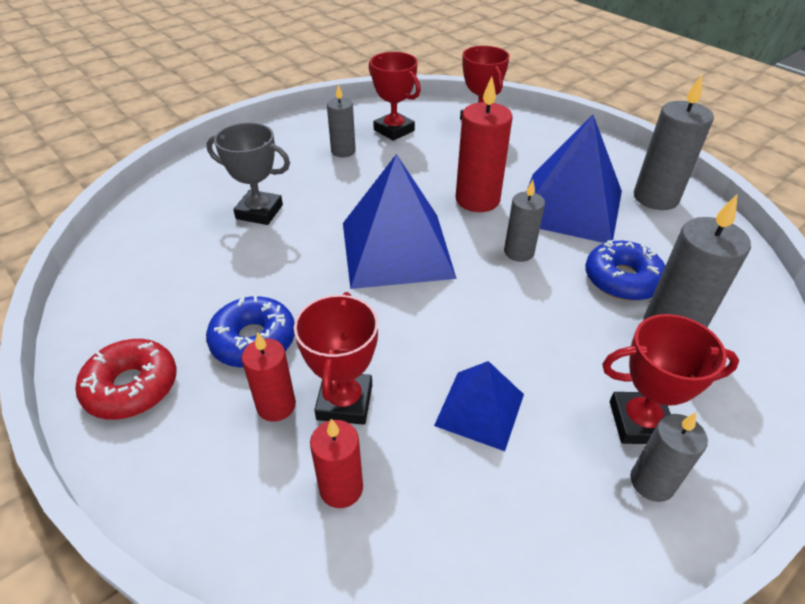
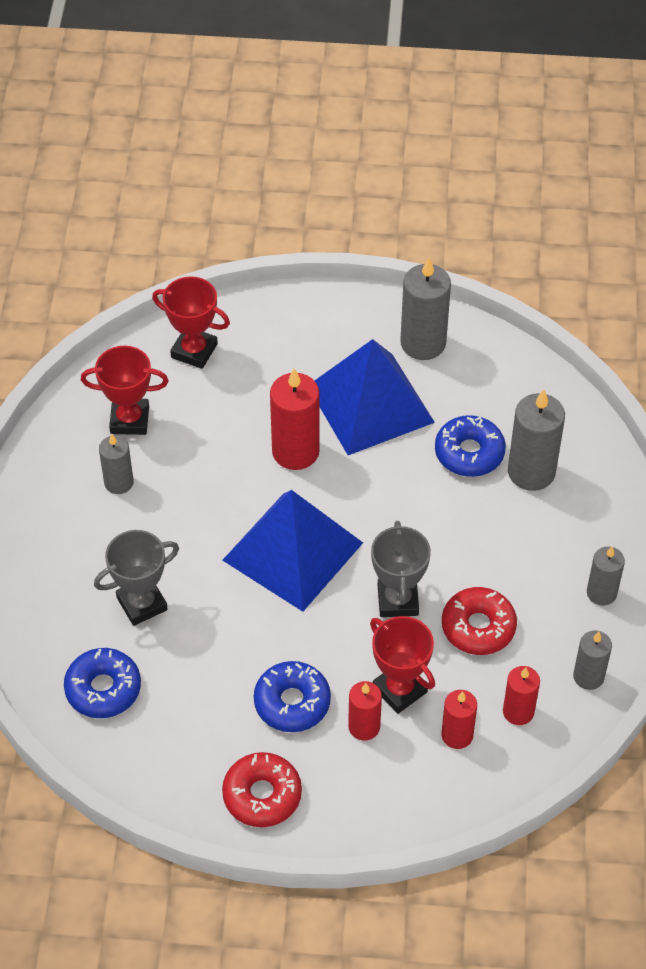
camera: 45 degrees left, 10 degrees up
(163, 238) = (103, 689): none -> blue donut
(428, 523) = (518, 712): none -> red candle
(433, 334) = (397, 600): none -> grey trophy
(479, 409) = (478, 627): blue pyramid -> red donut
(519, 252) = (380, 482): grey candle -> grey candle (588, 676)
(639, 422) = (567, 560): red trophy -> none

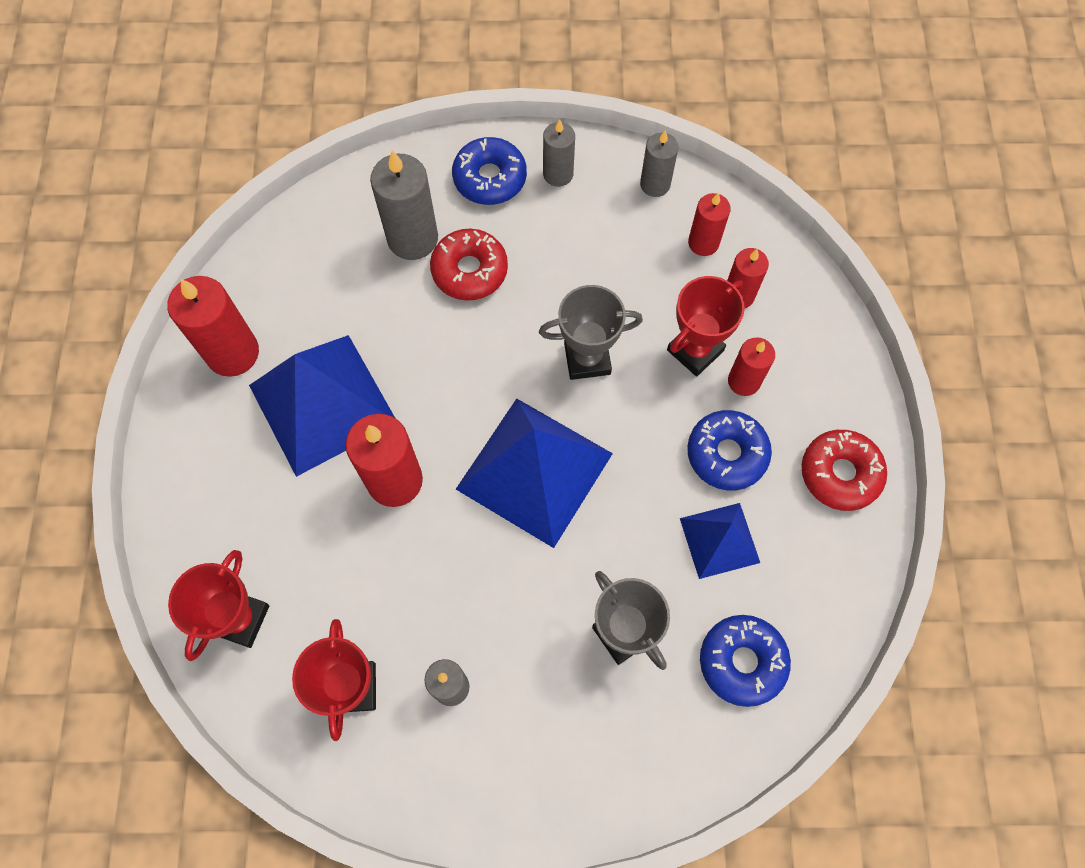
camera: 95 degrees left, 15 degrees up
(211, 685) = (719, 540): none -> blue pyramid
(423, 343) = (233, 353): grey candle -> red candle
(469, 453) = (389, 298): blue donut -> blue donut (490, 178)
(478, 627) = (611, 281): red donut -> red donut (469, 270)

